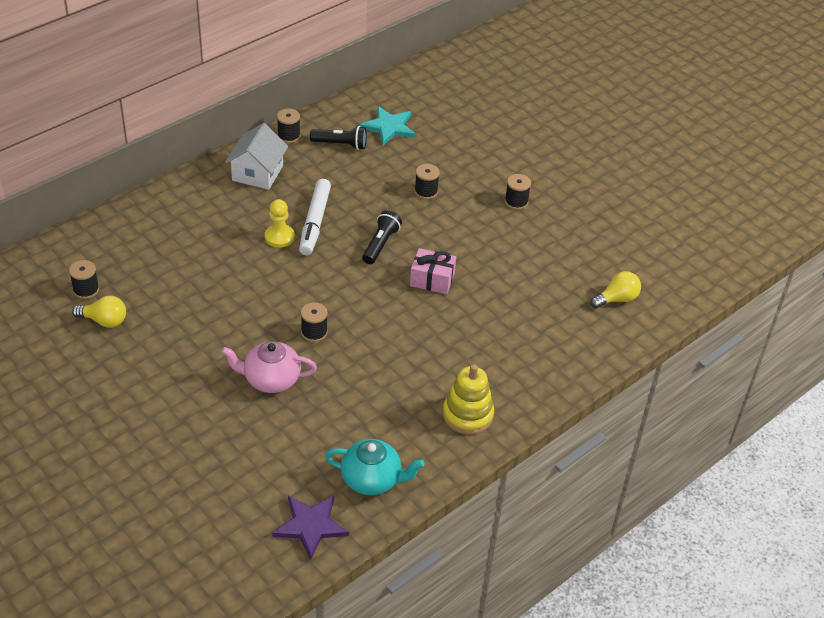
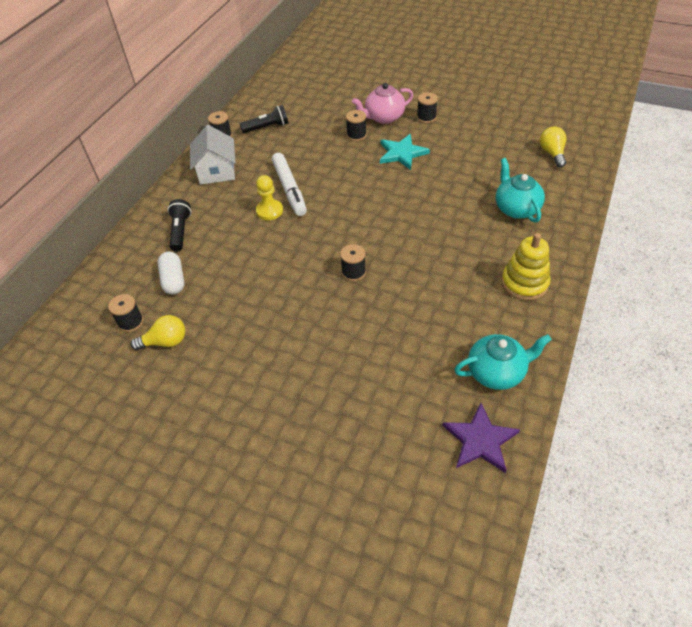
camera: 20 degrees left, 5 degrees up
(146, 267) = (173, 280): none -> white capsule
(271, 379) = (347, 327): pink teapot -> pink teapot (383, 117)
(380, 244) = (352, 184): black flashlight -> black flashlight (180, 231)
(389, 127) = (294, 103): turquoise star -> turquoise star (402, 153)
(432, 280) = (412, 194): pink gift -> none
(525, 340) = (516, 208): none -> turquoise teapot
(617, 299) = (552, 153): yellow light bulb -> yellow light bulb turned 45 degrees counterclockwise

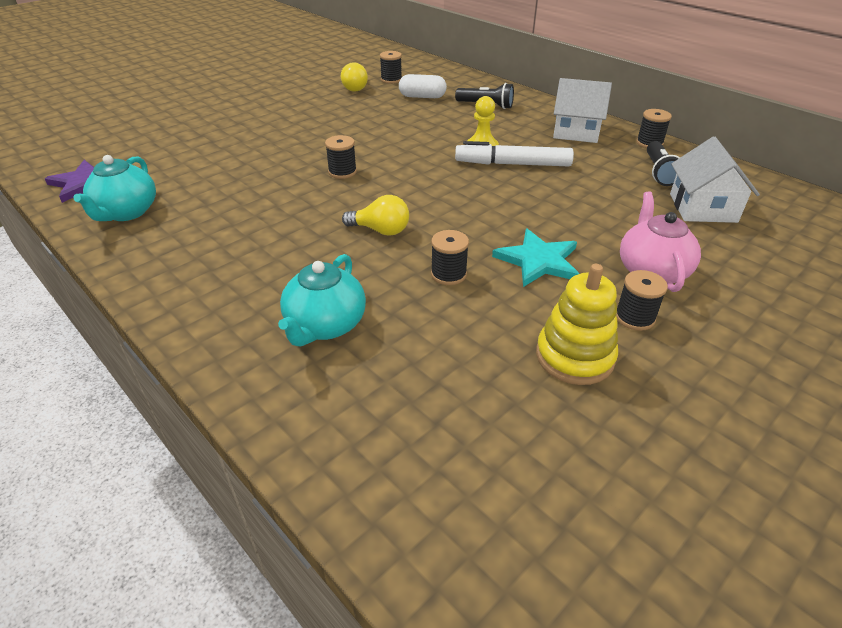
camera: 110 degrees right, 10 degrees down
(305, 108) = (702, 208): none -> white house
(356, 135) = (608, 233): black spool -> black spool (448, 274)
(516, 208) = (325, 325): turquoise teapot -> turquoise teapot turned 105 degrees clockwise
(524, 283) = (196, 274): yellow stacking toy -> yellow stacking toy (574, 356)
(552, 153) = (427, 446): yellow light bulb -> yellow light bulb (381, 230)

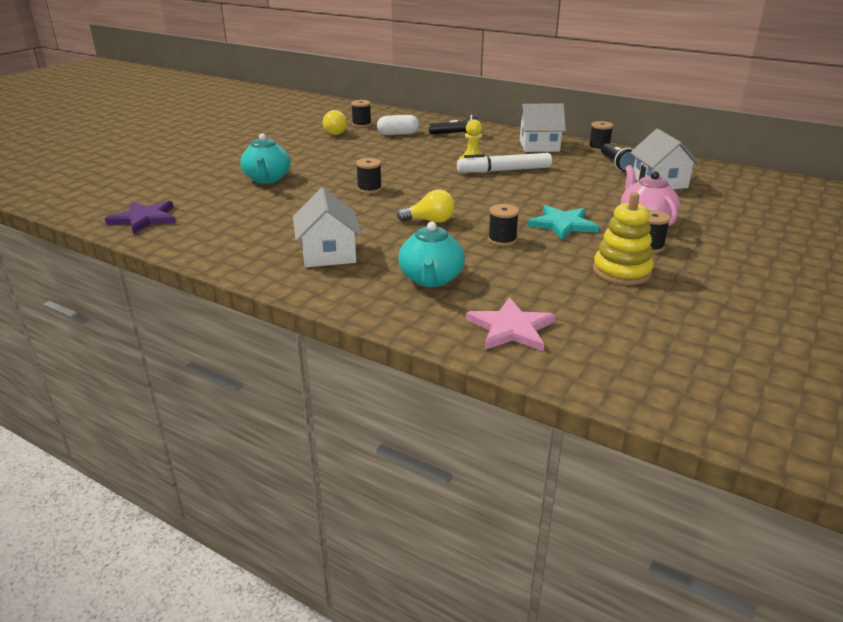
camera: 15 degrees left, 10 degrees down
(126, 212) = (201, 234): turquoise teapot -> turquoise teapot (267, 179)
(236, 263) = (328, 254): none -> white house
(372, 433) = (511, 328): none -> pink star

